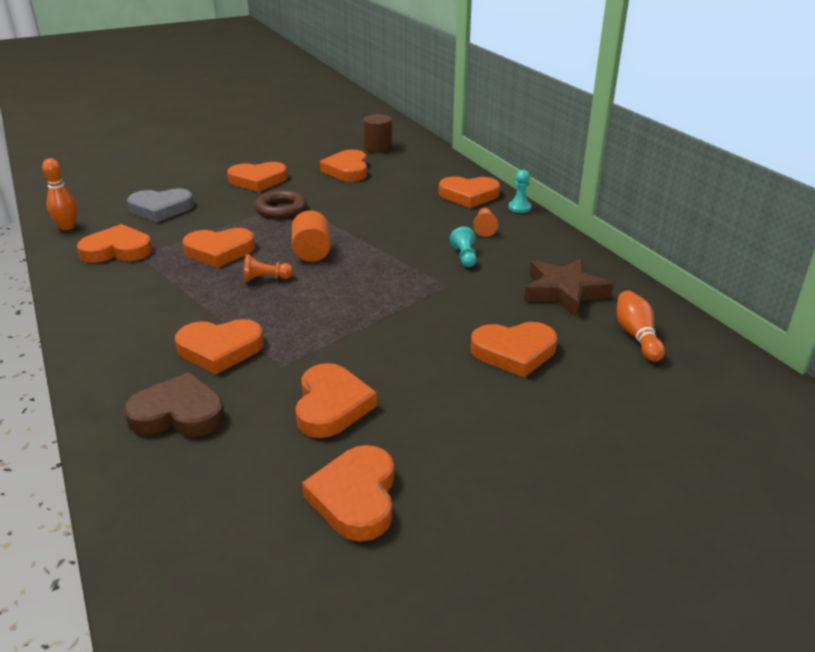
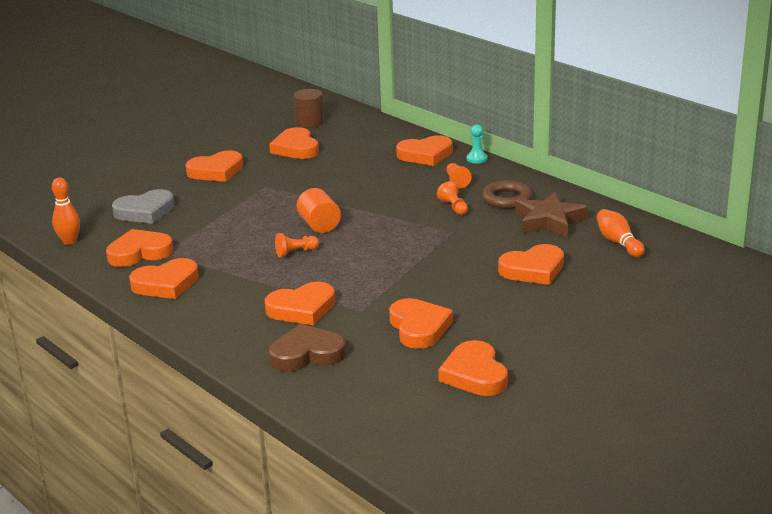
camera: 15 degrees left, 5 degrees down
(219, 251) = (235, 238): orange heart -> orange heart (166, 284)
(281, 209) = (260, 193): brown ring -> brown ring (506, 199)
(465, 257) = (454, 207): turquoise pawn -> orange pawn

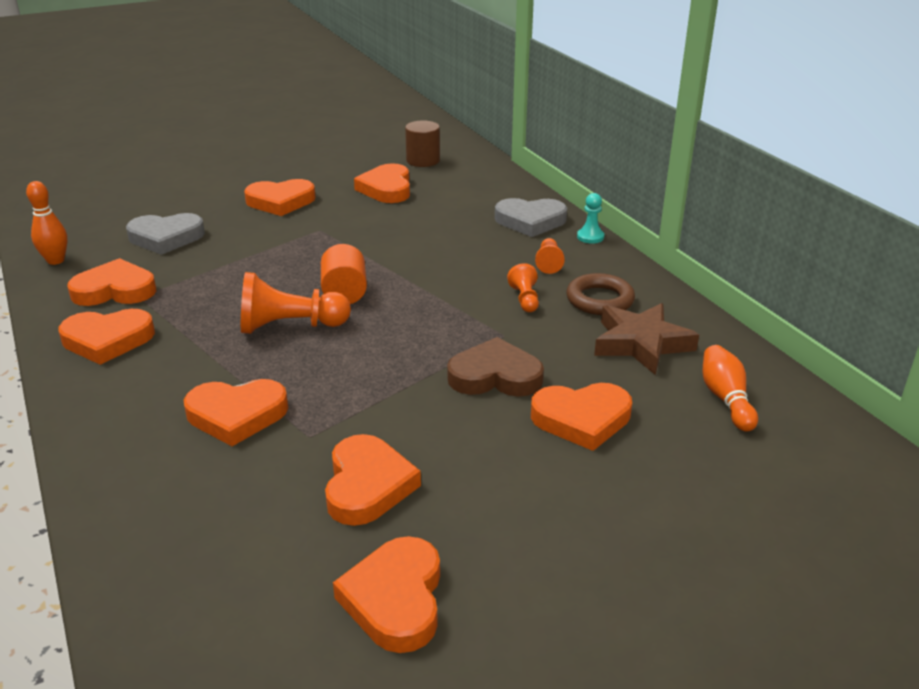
camera: 15 degrees right, 5 degrees up
(296, 252) = (290, 326): orange pawn -> orange pawn, size x1.88
(307, 354) = (188, 495): brown heart -> brown heart (495, 376)
(425, 155) = (530, 221): orange heart -> grey heart

